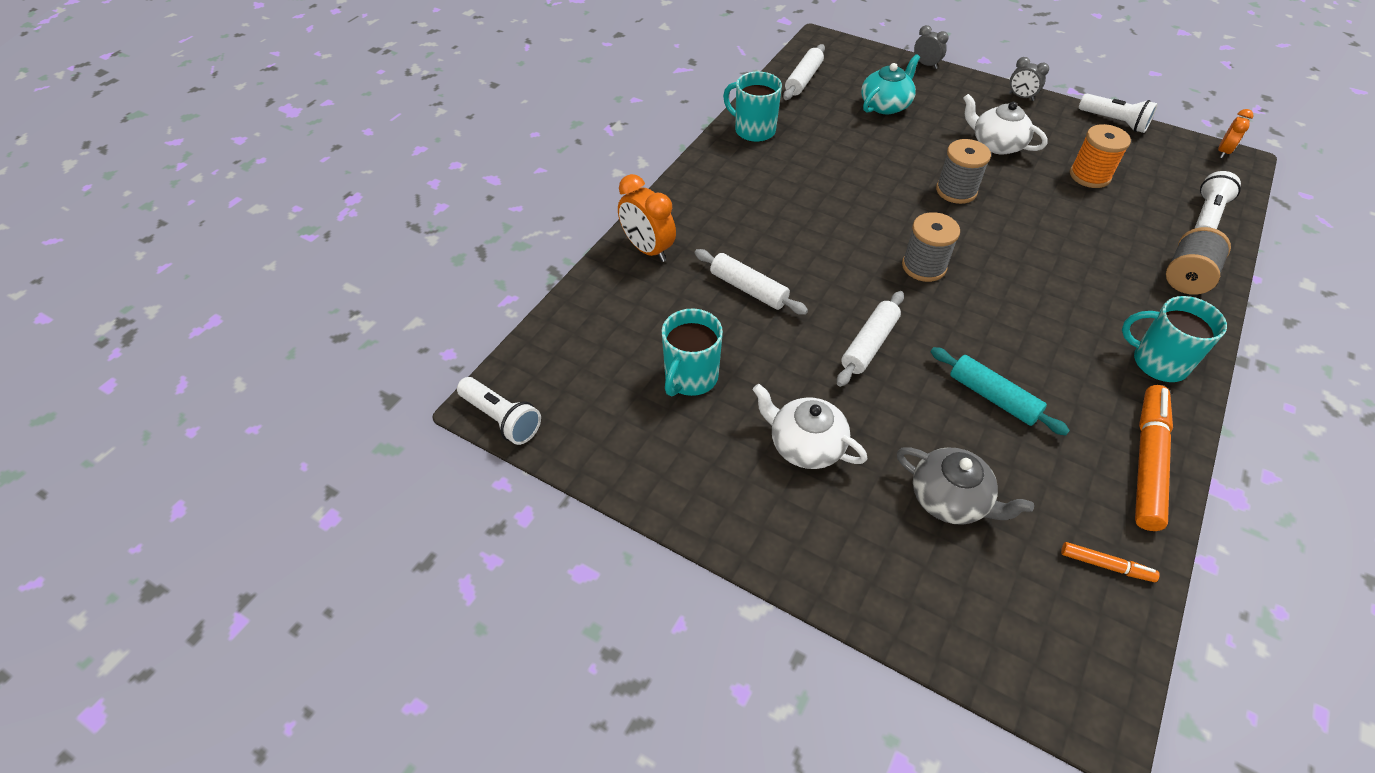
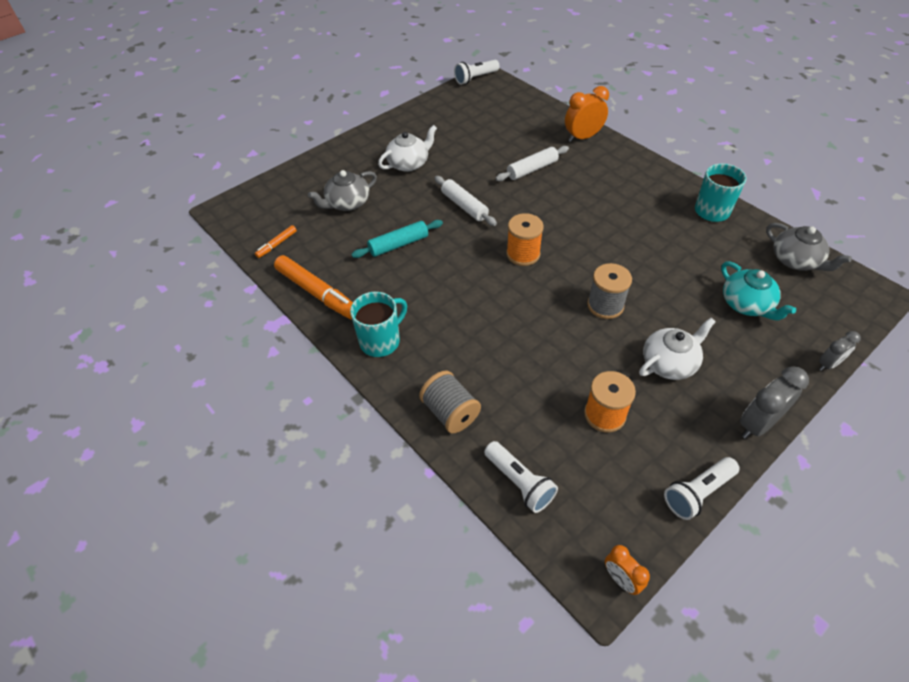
camera: 110 degrees right, 0 degrees up
(690, 377) = (472, 135): turquoise mug -> none
(803, 79) = (796, 260): white rolling pin -> grey teapot
(924, 266) = (523, 254): grey spool -> orange spool
(1021, 97) = (757, 424): grey clock -> grey clock, size x1.66

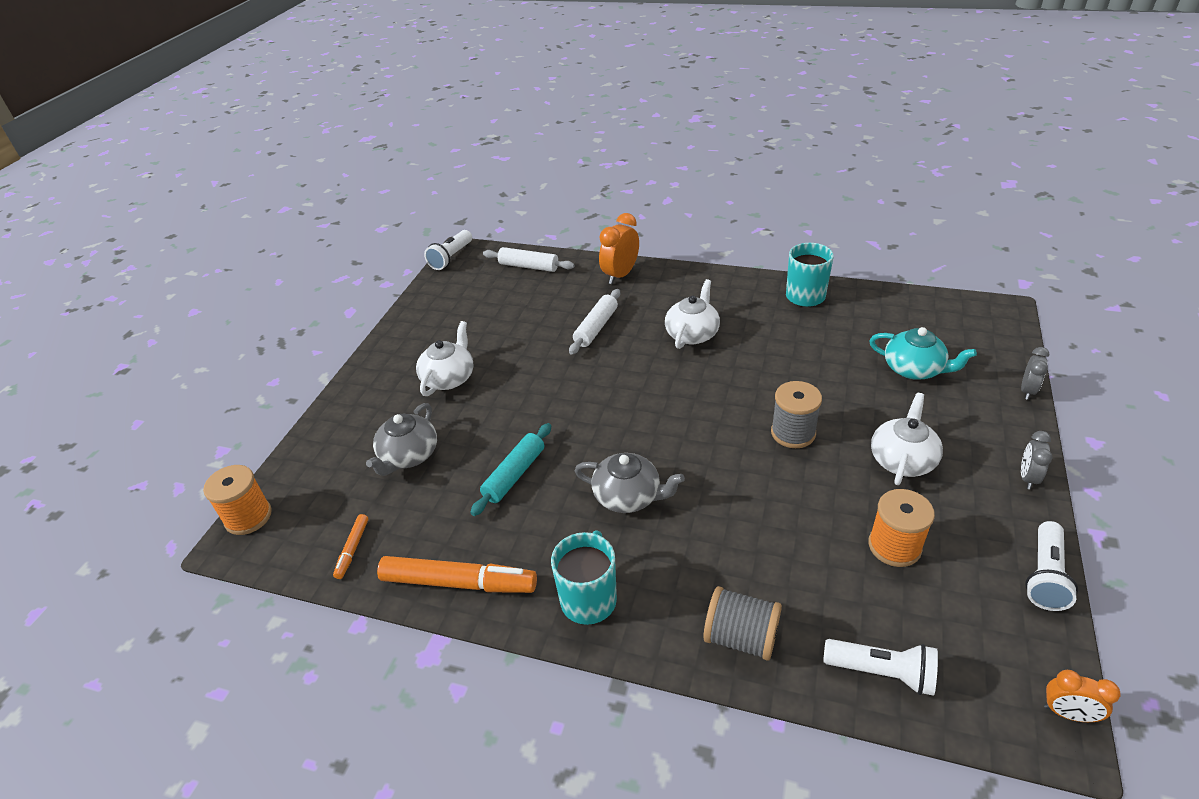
camera: 30 degrees left, 10 degrees down
(464, 206) = (555, 397): white rolling pin -> white rolling pin (529, 266)
(523, 254) = (664, 420): orange spool -> orange spool (248, 517)
(597, 203) = (692, 334): none -> white teapot
(757, 424) = (1027, 478): grey clock -> grey clock, size x0.60
(796, 260) = (915, 310): grey teapot -> grey teapot (628, 496)

